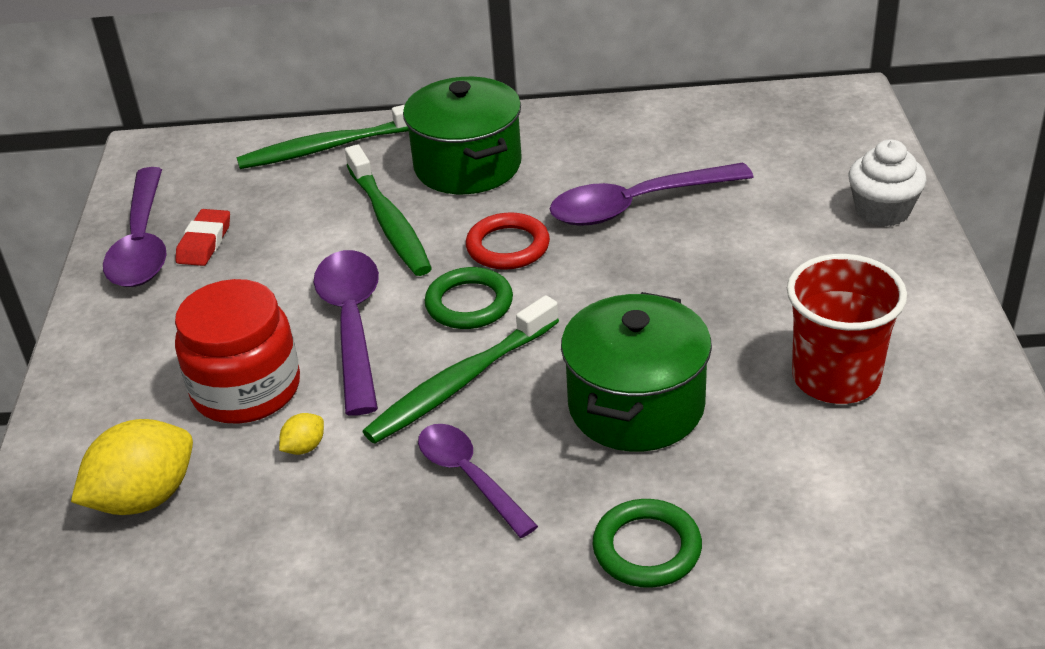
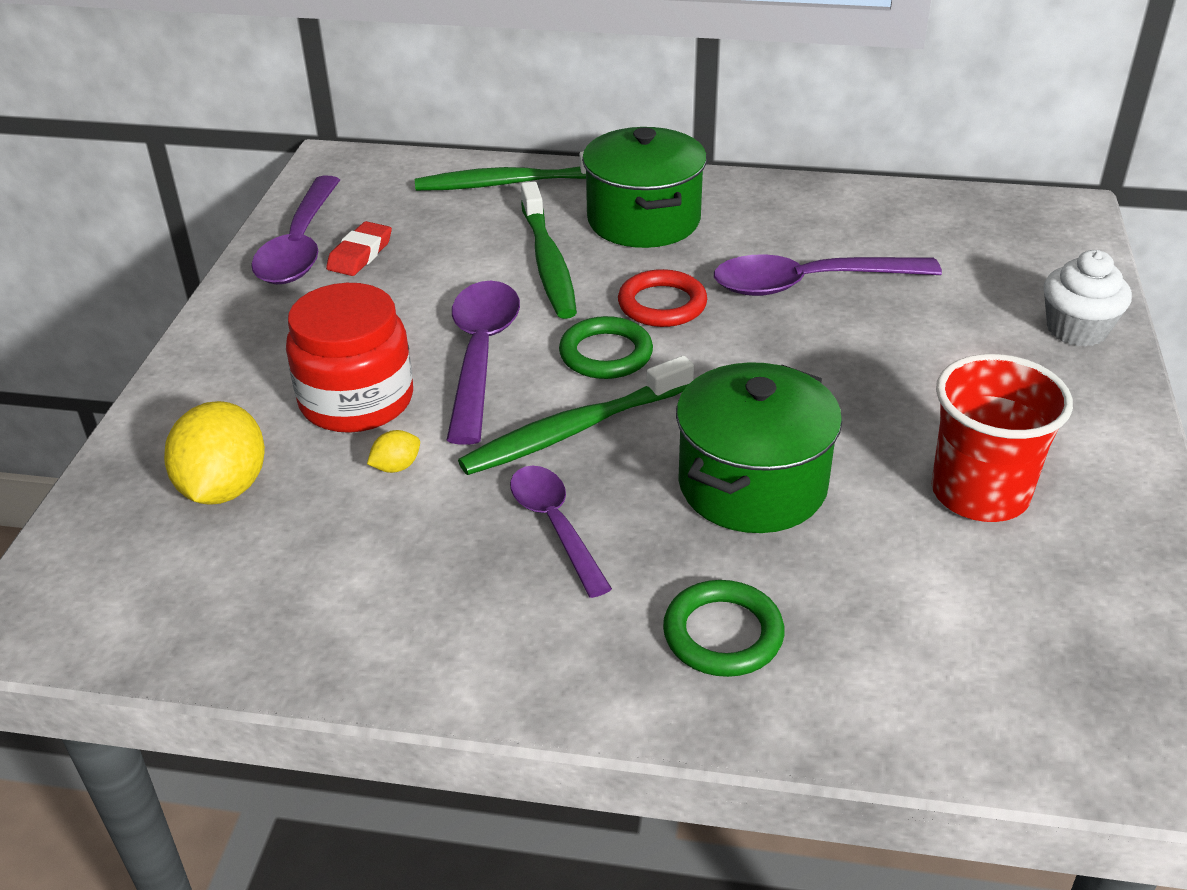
camera: 10 degrees right, 0 degrees up
(145, 498) = (224, 488): yellow lemon -> yellow lemon turned 60 degrees counterclockwise

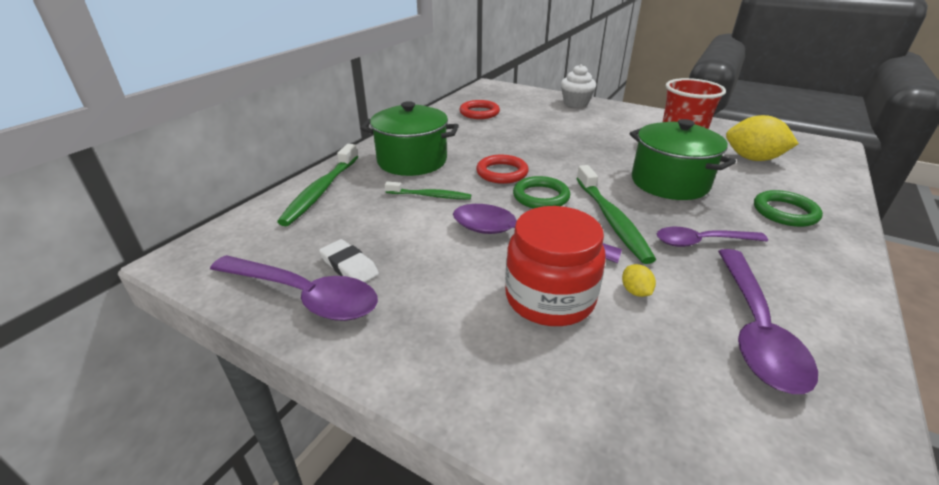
camera: 70 degrees left, 5 degrees down
(224, 488) = (649, 391): yellow lemon -> yellow lemon (752, 159)
(360, 254) = (349, 266): red eraser -> white eraser
(548, 262) = (430, 196): green toothbrush -> green toothbrush, size x0.59
(810, 284) = (509, 137): purple spoon -> purple spoon (755, 328)
(897, 231) = (479, 113): none -> red ring

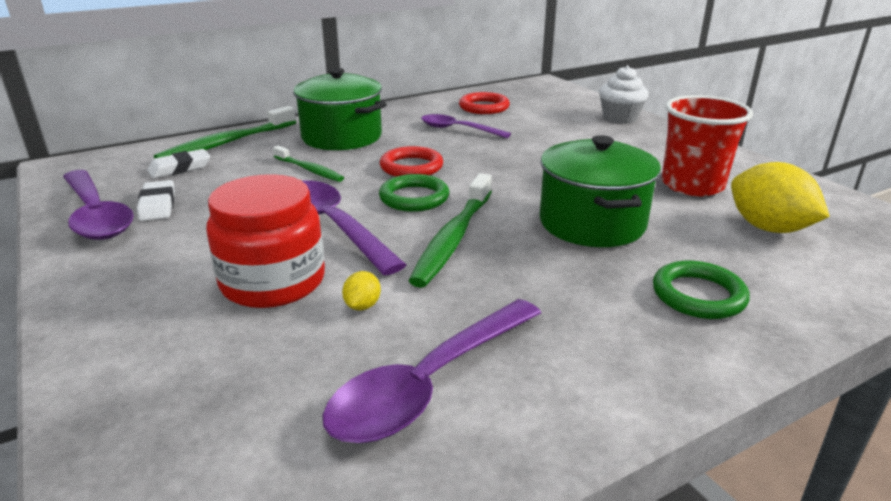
camera: 30 degrees right, 5 degrees down
(314, 225) = (180, 168): none -> white eraser
(702, 242) = (521, 289): purple spoon -> purple spoon (458, 129)

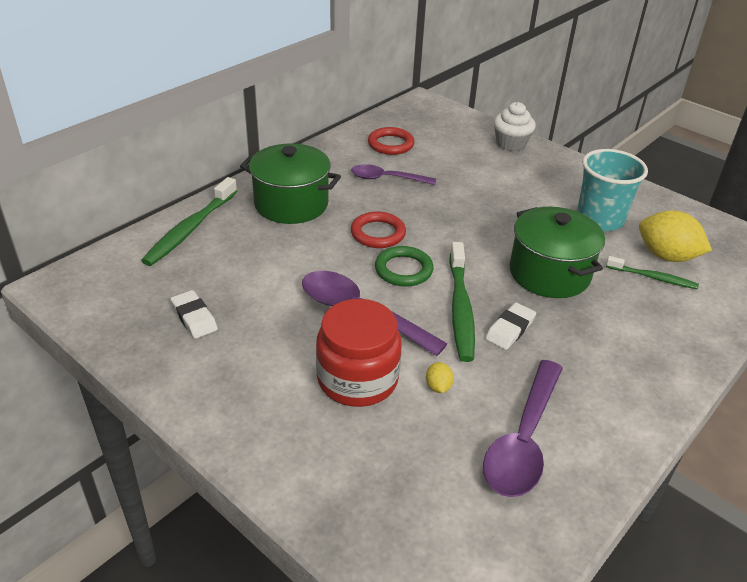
camera: 20 degrees left, 10 degrees up
(96, 215) = (148, 339): purple spoon -> none
(180, 168) = (174, 269): white eraser -> white eraser (510, 329)
(309, 170) = (294, 251): green toothbrush -> green toothbrush (653, 278)
(692, 185) = (599, 219): red cup -> turquoise cup
(698, 295) = (648, 329): green ring -> none

